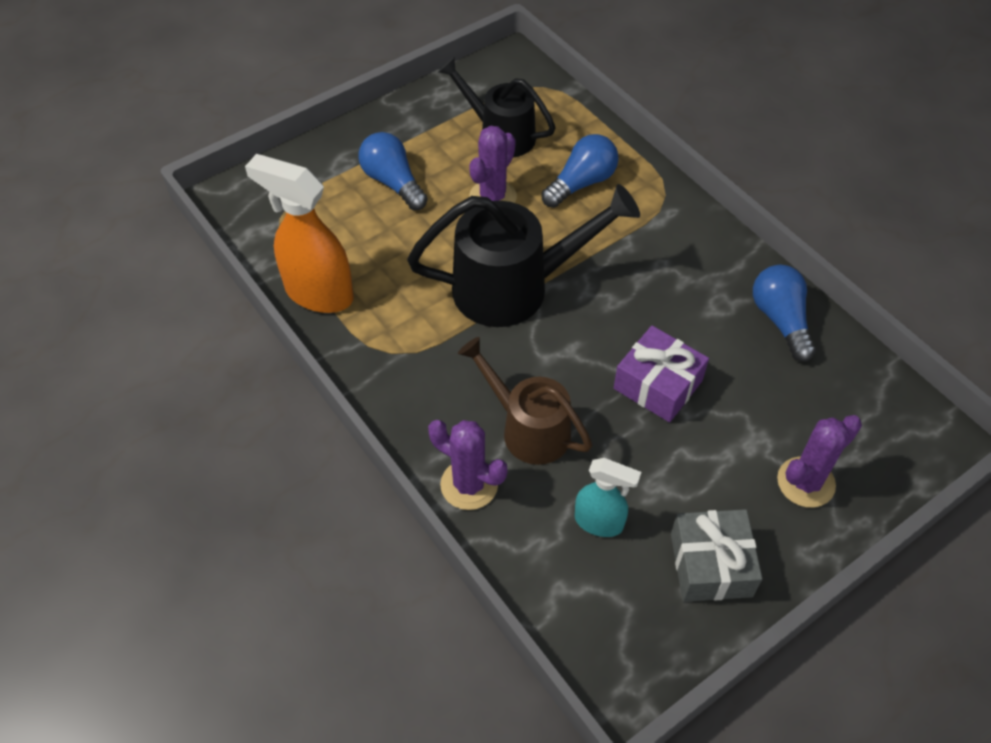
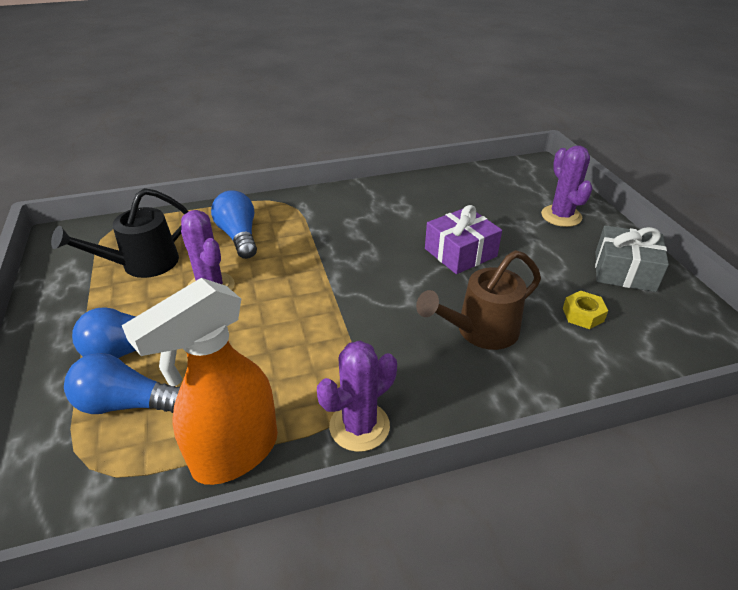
camera: 70 degrees left, 15 degrees down
(469, 485) = (532, 385): purple cactus -> purple cactus (359, 426)
(515, 287) = (324, 300): black watering can -> none
(599, 522) = (583, 315): turquoise spray bottle -> yellow nut
(780, 320) = (427, 190): blue light bulb -> blue light bulb (126, 403)

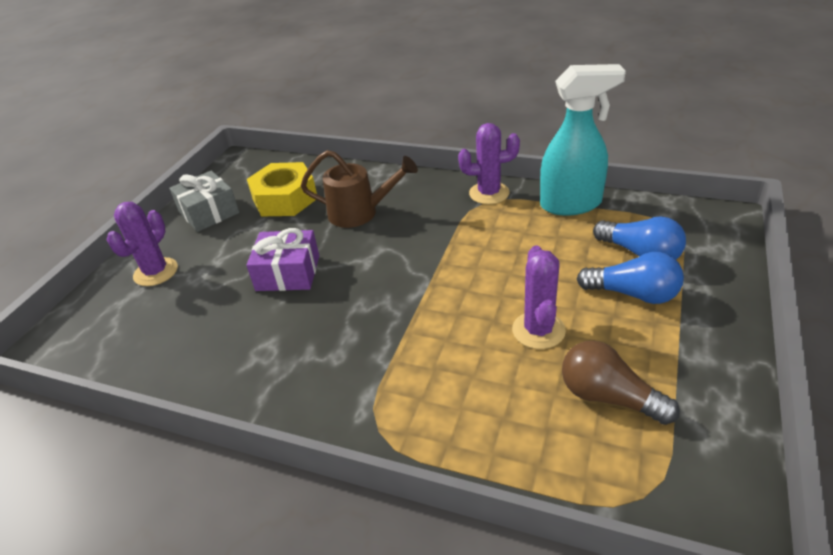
camera: 140 degrees left, 0 degrees up
(141, 264) = (608, 397): black watering can -> brown light bulb
(234, 453) = (571, 204): orange spray bottle -> turquoise spray bottle
(239, 236) = (473, 392): blue light bulb -> none
(583, 315) = (285, 199): yellow nut -> yellow nut, size x2.10

